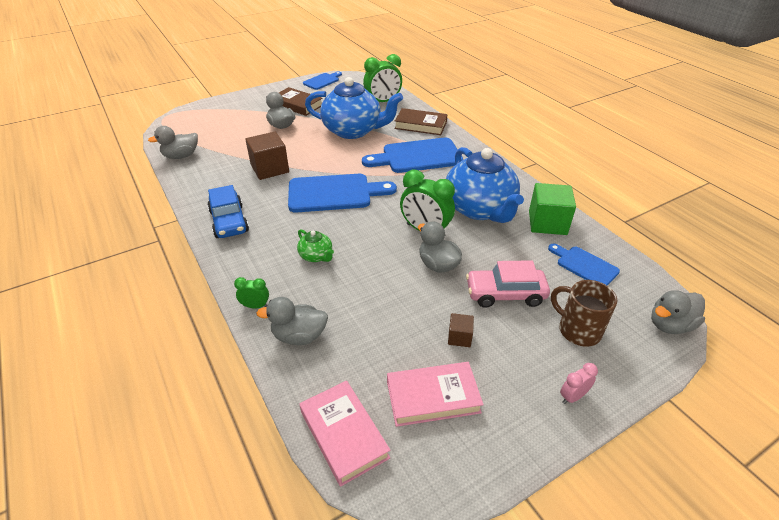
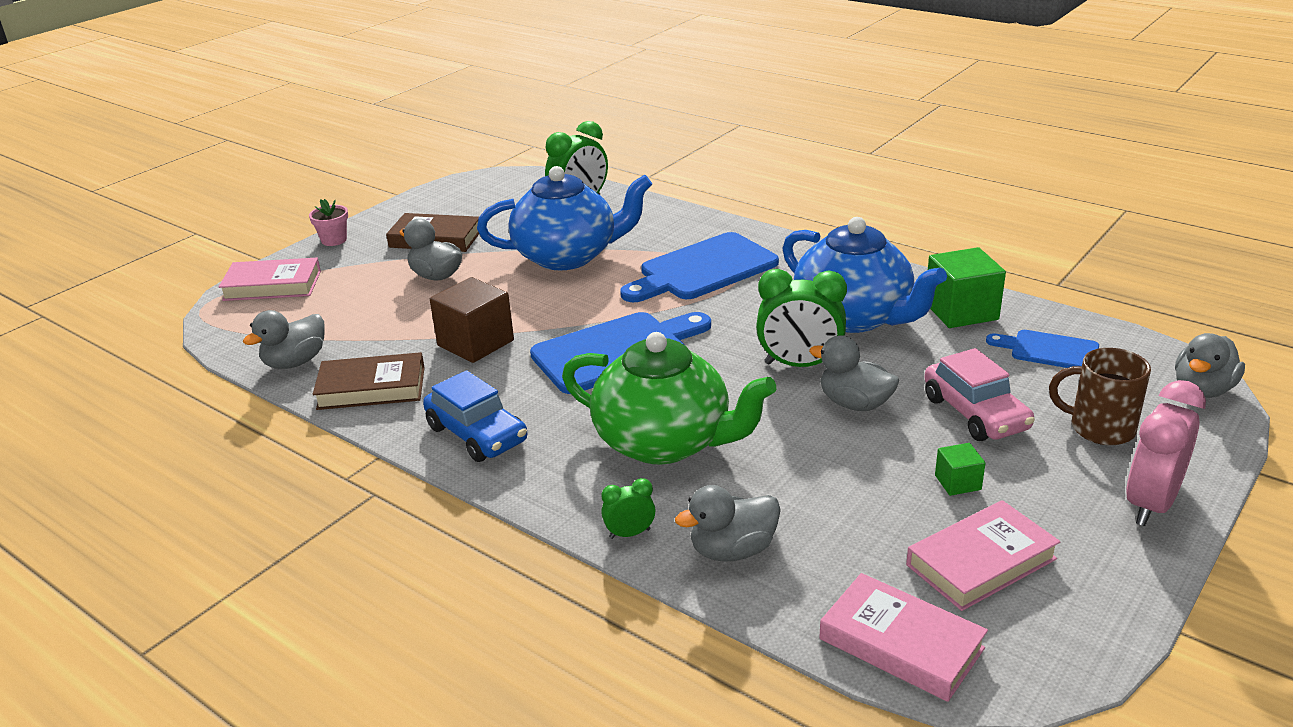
camera: 20 degrees left, 10 degrees down
(204, 112) = (272, 286): none -> pink book
(250, 94) = (334, 240): none -> pink flower pot
(316, 256) = (665, 442): green teapot -> green teapot, size x2.34
(322, 81) = (447, 193): blue cutting board -> none
(420, 125) = (670, 225): brown book -> brown book (371, 388)
(459, 337) = (957, 482): brown cube -> green cube
(505, 294) = (975, 413): pink car -> pink car turned 90 degrees counterclockwise
(572, 396) = (1151, 504): pink clock -> pink clock, size x2.01

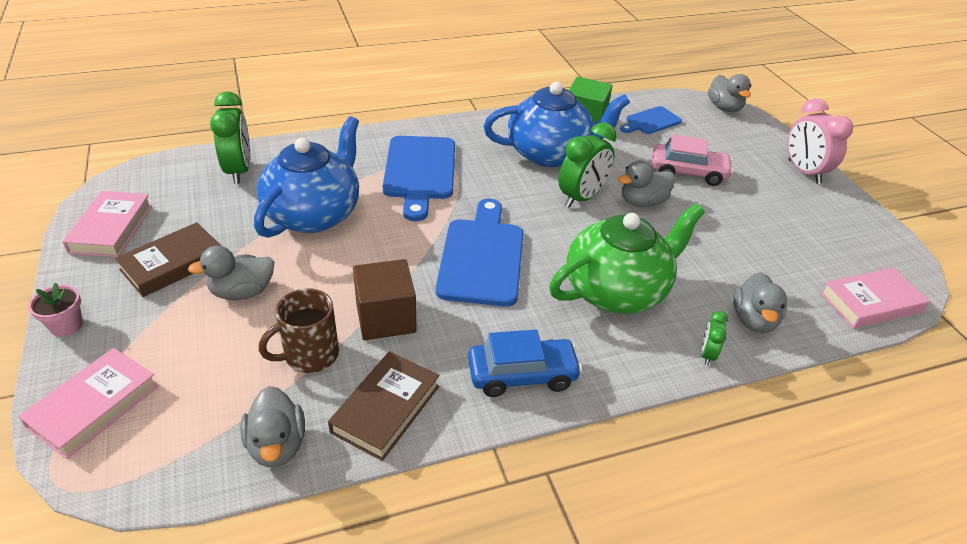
camera: 60 degrees left, 10 degrees up
(957, 482) = (746, 211): green cube -> none
(981, 562) = (818, 242): pink book -> pink book (111, 229)
(1099, 428) = (732, 149): brown mug -> brown mug (309, 355)

